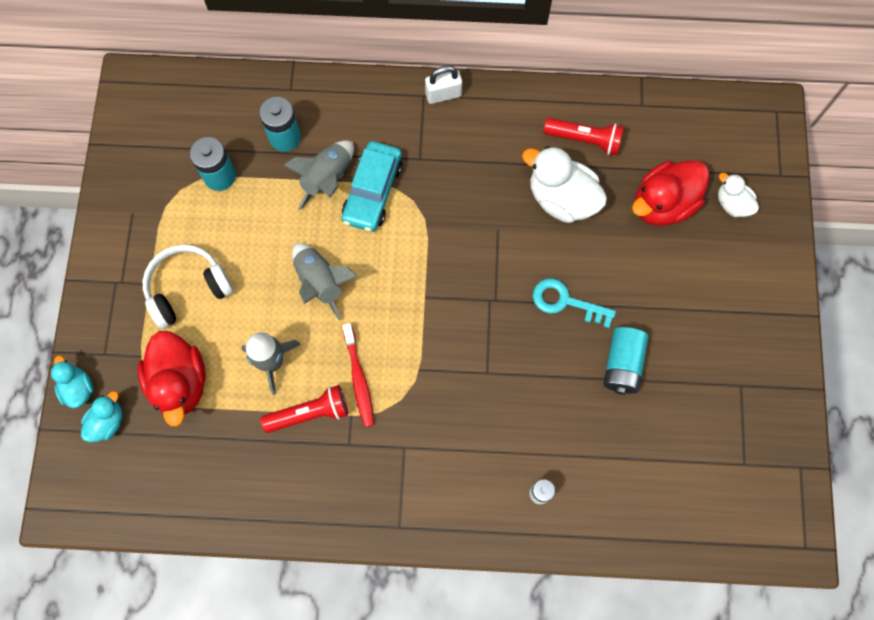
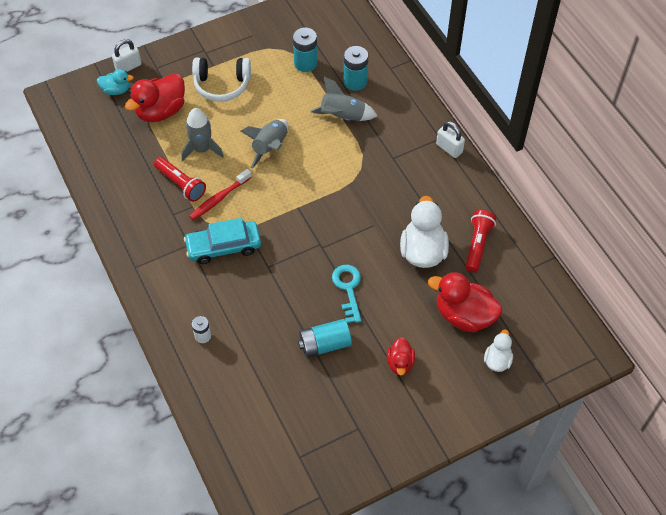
camera: 60 degrees right, 15 degrees down
(78, 388) = (128, 67): turquoise duck -> white padlock
(187, 289) = (222, 85): white headphones -> white headphones turned 150 degrees clockwise
(372, 191) = (351, 144): turquoise car -> turquoise car (223, 246)
(584, 140) = (477, 245): red flashlight -> red flashlight turned 150 degrees counterclockwise
(686, 300) = (400, 363): none -> red duck

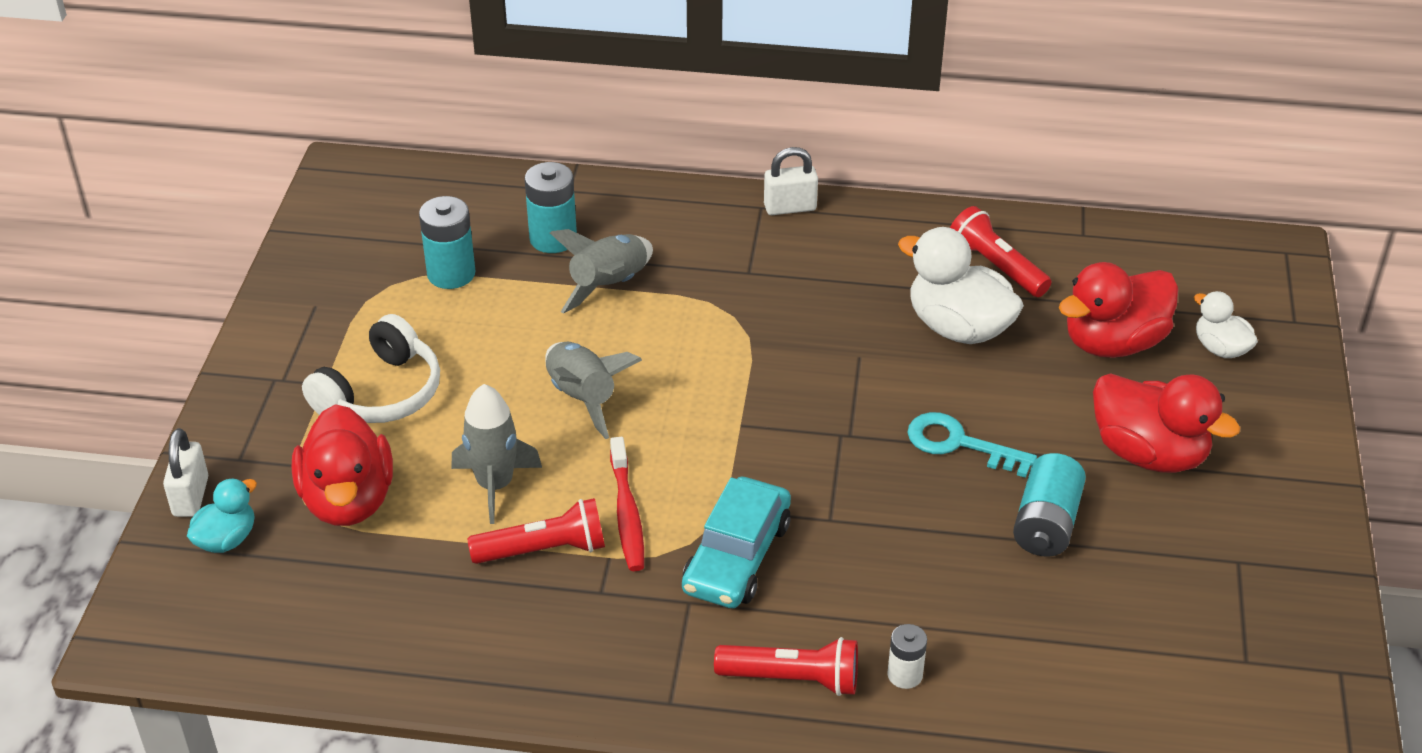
camera: 55 degrees left, 15 degrees down
(174, 300) = (792, 679): none -> red flashlight
(400, 363) = (1149, 453): red duck -> red duck, size x1.81

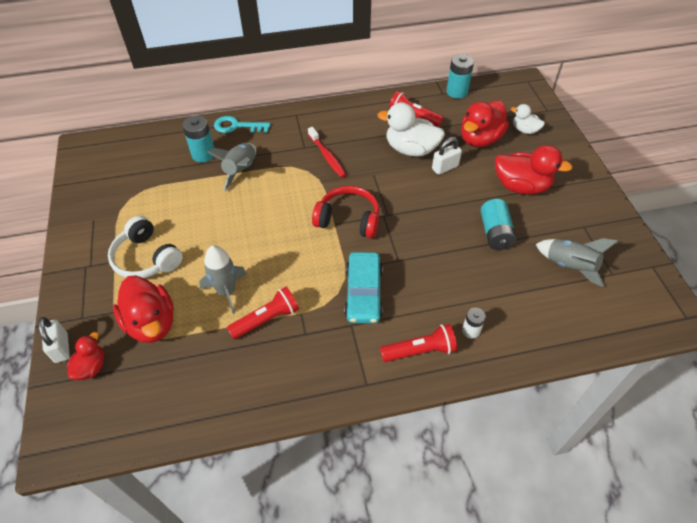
camera: 20 degrees left, 10 degrees up
(226, 539) = (91, 367): turquoise duck -> red duck
(381, 393) = (146, 258): white headphones -> white headphones turned 120 degrees clockwise
(451, 274) = (159, 185): turquoise battery -> turquoise battery (457, 92)
(583, 398) = (252, 232): grey rocket -> grey rocket (569, 266)
(627, 514) = (300, 287): red toothbrush -> red toothbrush (327, 156)
(770, 424) = (348, 219): none -> red headphones
(790, 207) = (309, 112): white padlock -> white padlock (445, 167)
(959, 444) = (438, 205): turquoise key -> turquoise key (237, 126)

